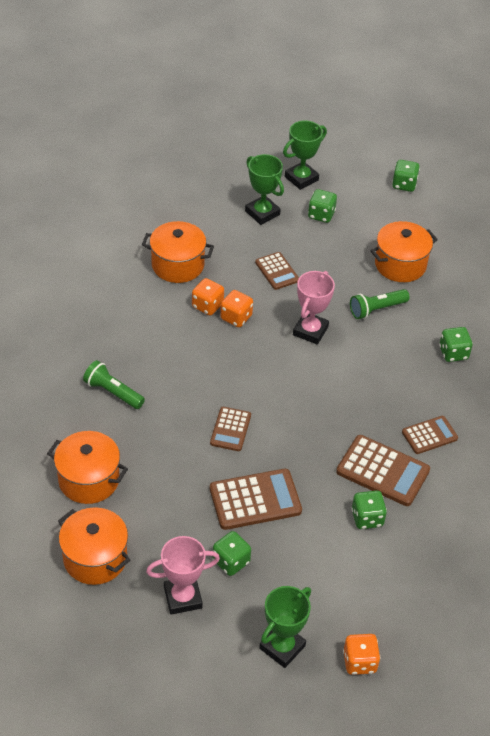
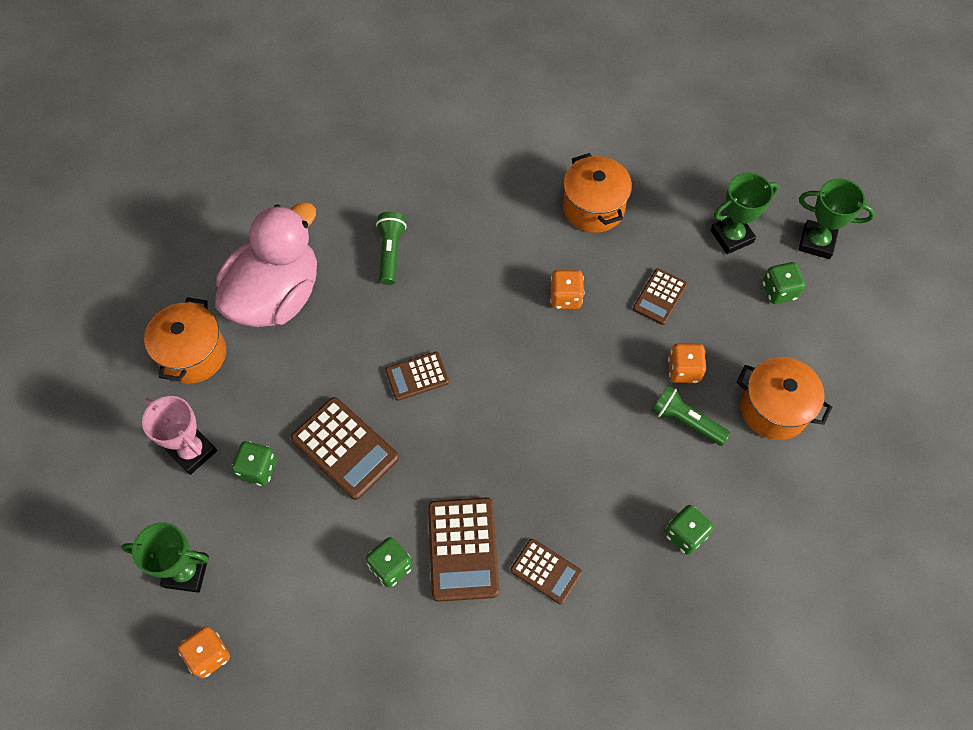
camera: 60 degrees right, 15 degrees up
(89, 480) = (276, 296): orange pot -> pink duck
(207, 306) = (561, 264): orange dice -> orange dice (684, 370)
(262, 213) = (731, 236): green trophy -> green trophy turned 45 degrees clockwise
(310, 331) = (602, 374): pink trophy -> none
(404, 184) = (904, 345): green dice -> none

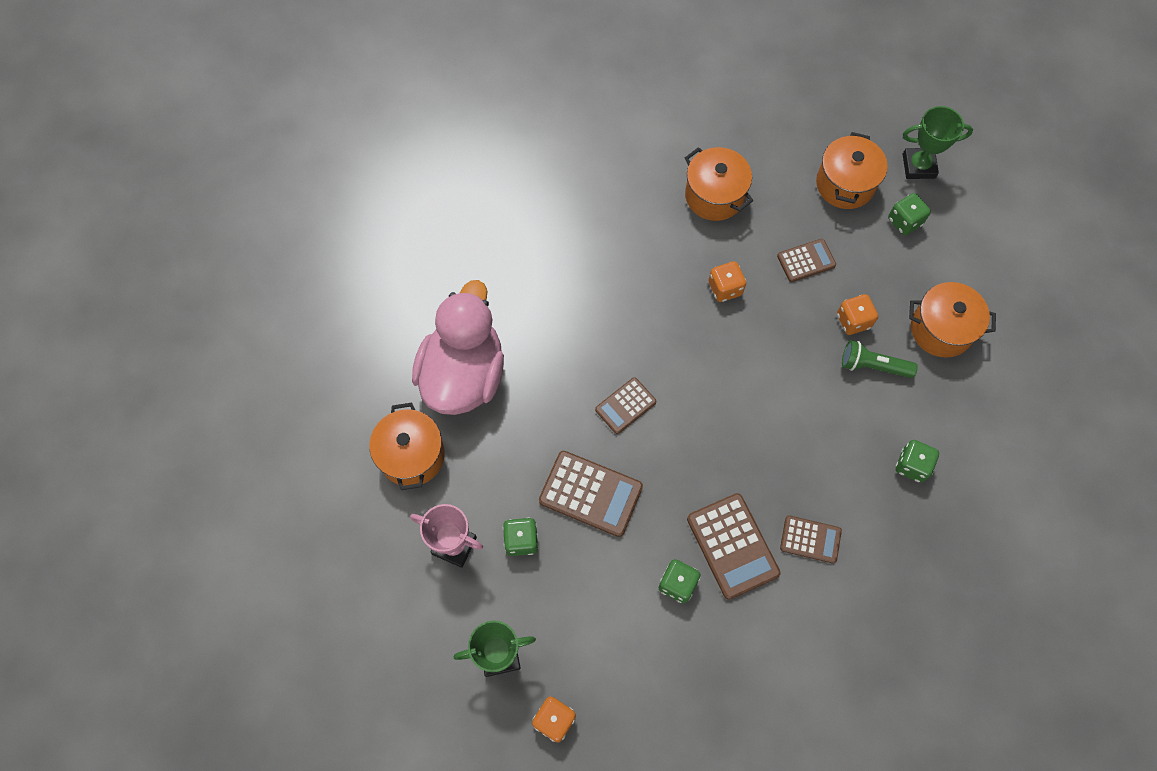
camera: 20 degrees left, 5 degrees up
(390, 252) = (550, 298): green flashlight -> none
(660, 297) = (806, 261): brown calculator -> brown calculator turned 120 degrees counterclockwise
(731, 236) = (845, 184): green trophy -> orange pot

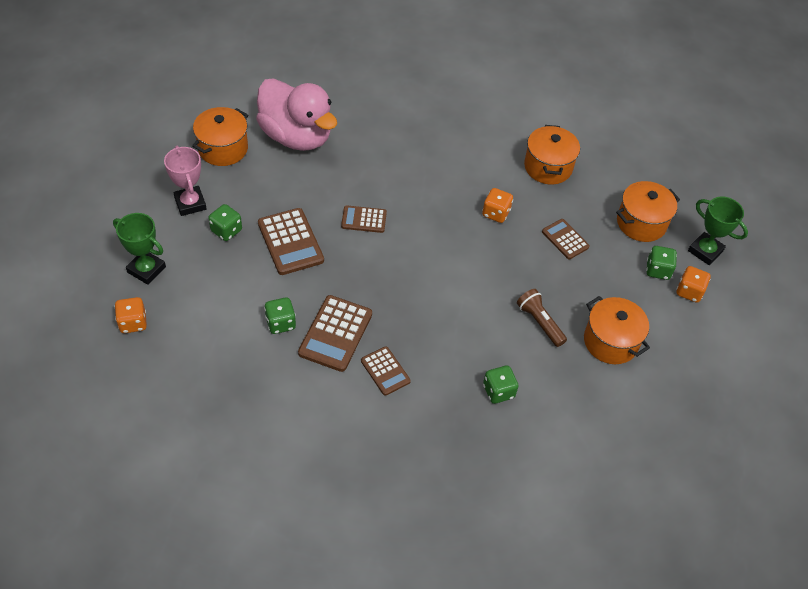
camera: 40 degrees right, 15 degrees down
(464, 374) = (296, 136): pink duck -> pink duck turned 75 degrees clockwise
(806, 261) = (565, 239): brown calculator -> brown calculator turned 150 degrees counterclockwise
(853, 321) = (556, 291): orange dice -> orange dice (689, 292)
(872, 366) = (539, 322): green flashlight -> brown flashlight

